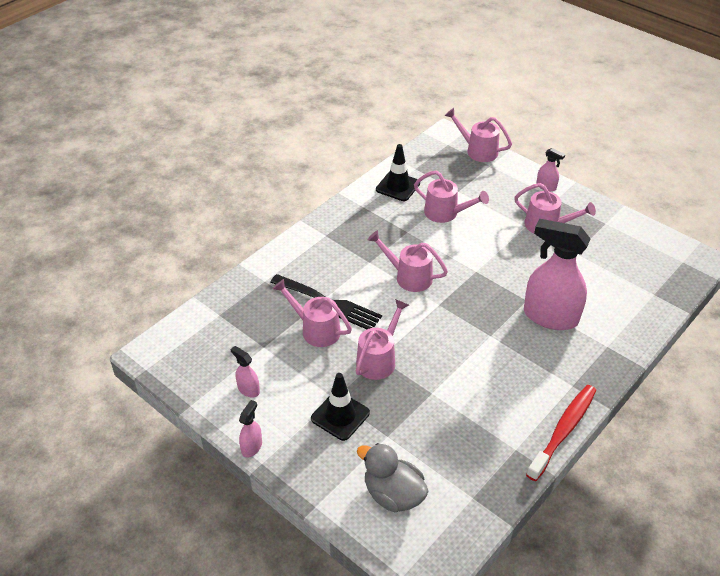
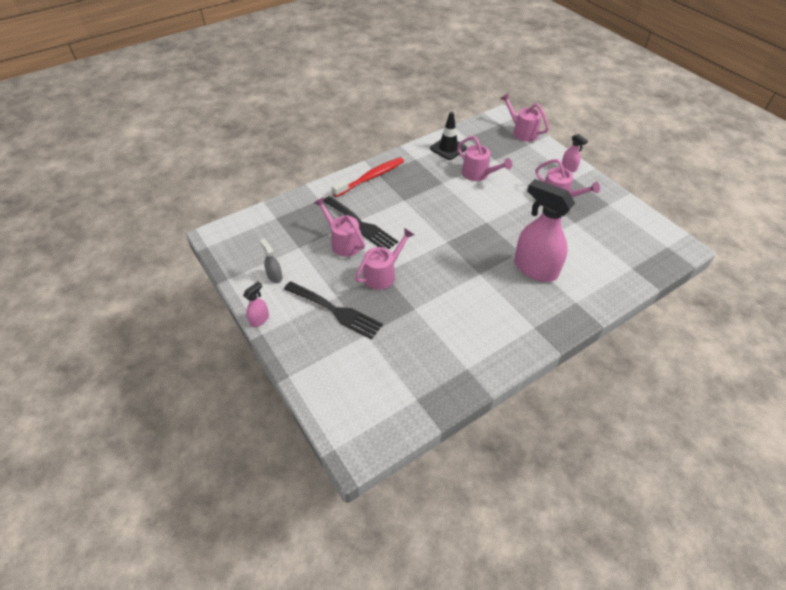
camera: 15 degrees right, 5 degrees up
(248, 389) = (274, 276): pink spray bottle -> grey spray bottle
(340, 416) = (336, 311): black traffic cone -> black fork
(393, 494) = (353, 381): grey duck -> none
(408, 276) = (430, 216): pink watering can -> none
(563, 431) = (513, 362): red toothbrush -> red toothbrush (371, 177)

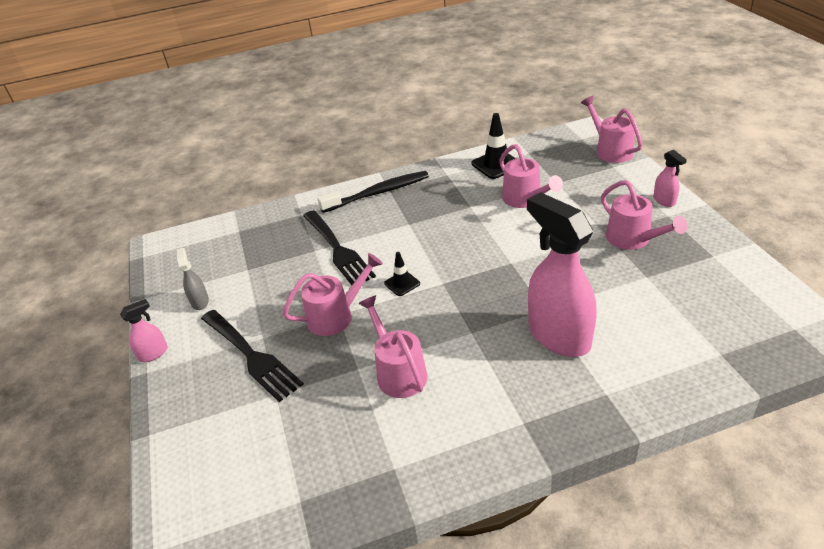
camera: 20 degrees right, 10 degrees down
(343, 242) = (304, 269): pink watering can -> pink watering can (398, 371)
(371, 177) = (378, 193): red toothbrush -> black toothbrush
(419, 245) = (402, 283): none -> black traffic cone

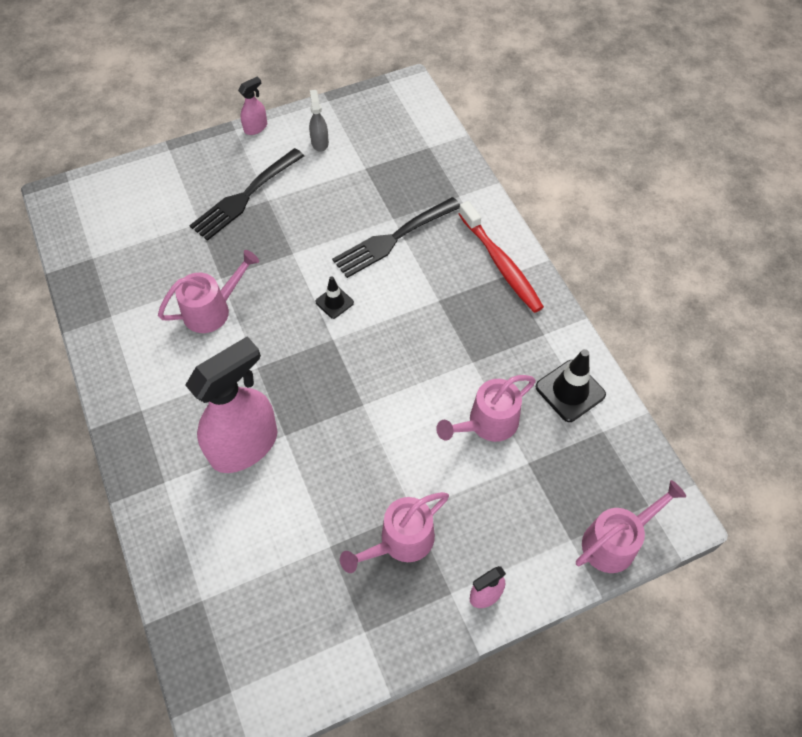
camera: 80 degrees right, 20 degrees up
(153, 353) = (256, 127): pink spray bottle -> pink spray bottle turned 90 degrees counterclockwise
(200, 301) = (320, 142): grey spray bottle -> grey spray bottle turned 75 degrees counterclockwise
(337, 315) = (291, 252): pink watering can -> none
(378, 193) = (501, 264): black toothbrush -> red toothbrush

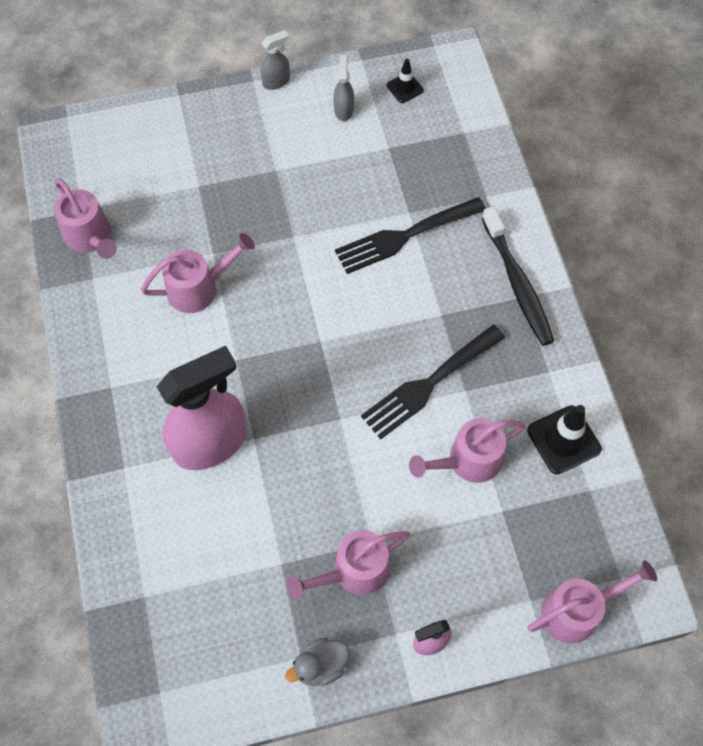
camera: 10 degrees right, 5 degrees up
(104, 281) = (91, 238): none -> pink watering can
(245, 197) = (252, 163): black fork -> black fork (429, 384)
(256, 127) = (276, 81): pink spray bottle -> grey spray bottle
(334, 302) = (329, 300): black traffic cone -> black traffic cone (405, 88)
(385, 636) = (320, 666): none -> grey duck
(501, 264) = (517, 283): red toothbrush -> black toothbrush

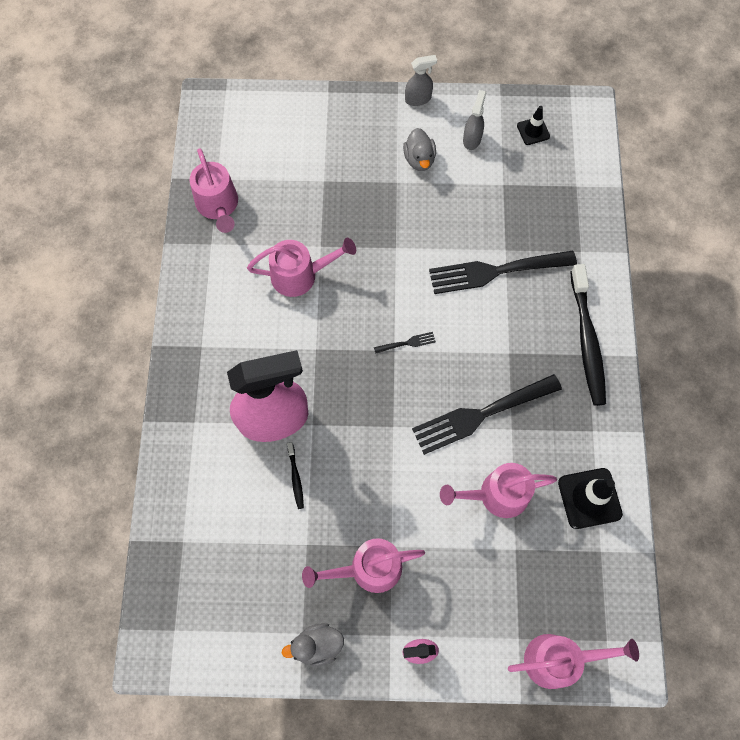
camera: 15 degrees right, 5 degrees up
(250, 498) = (295, 478): none -> black toothbrush
(294, 142) = (419, 159): none -> grey duck
(332, 330) = (407, 343): none -> black fork

